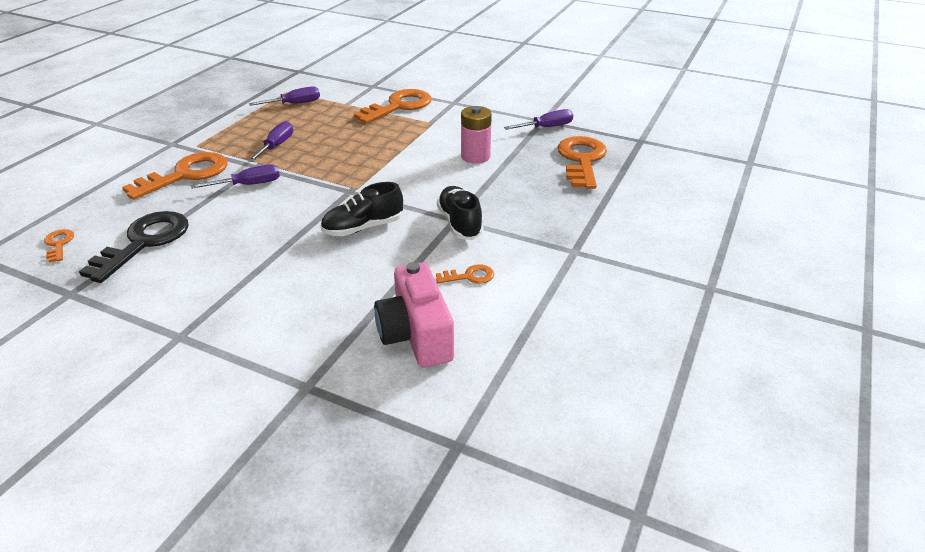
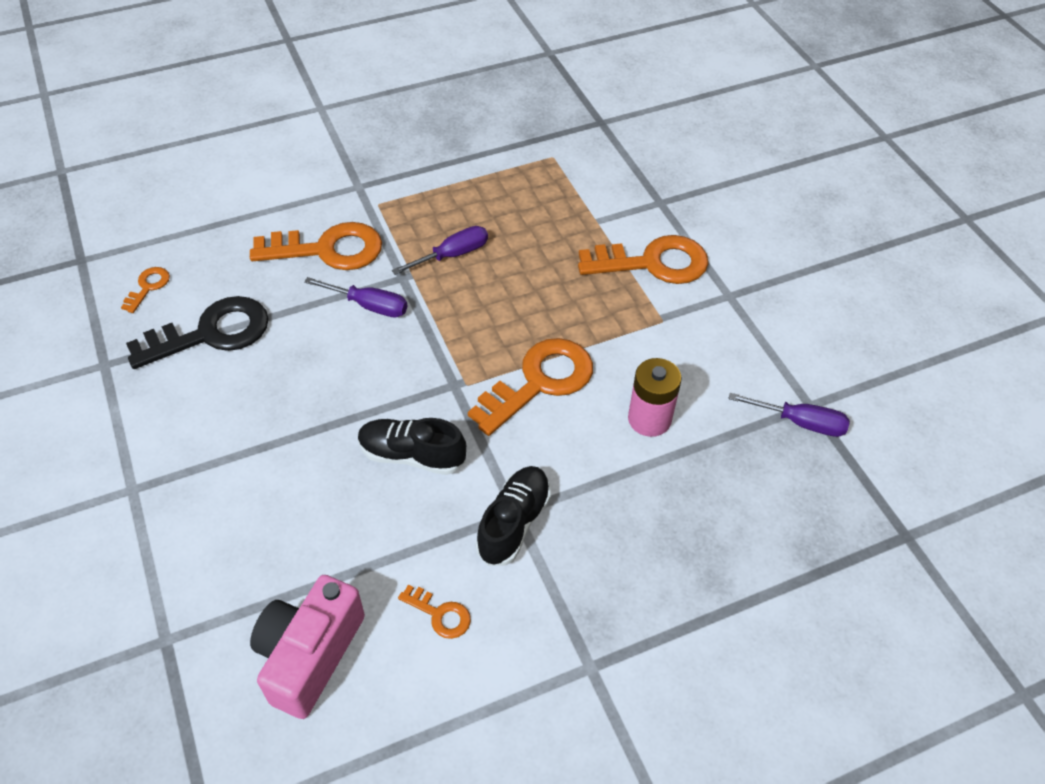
camera: 40 degrees right, 15 degrees up
(294, 104) = (538, 187): purple screwdriver -> none
(581, 160) = (778, 517): orange key -> orange key (540, 382)

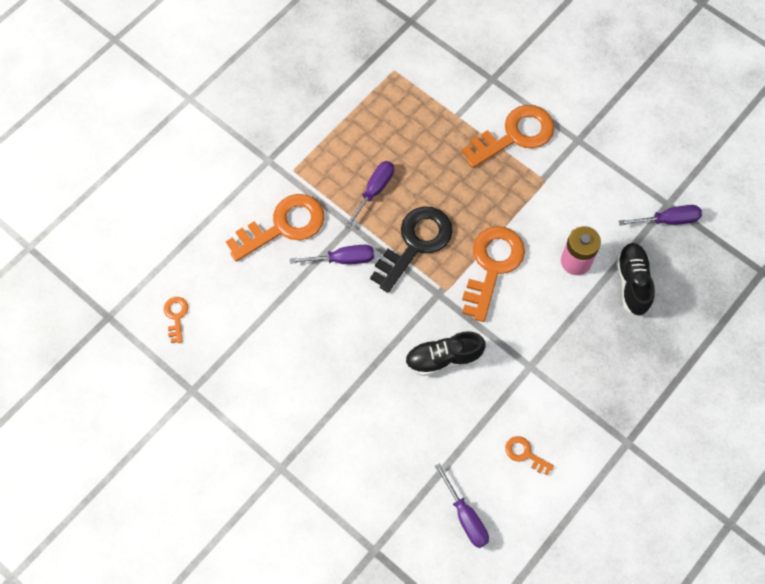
camera: 25 degrees left, 15 degrees up
(211, 333) = (249, 332): black key -> black key (415, 243)
(309, 655) = (465, 516): pink camera -> purple screwdriver
(440, 614) = (525, 454): orange key -> orange key turned 150 degrees counterclockwise
(514, 523) = (533, 374): black shoe -> black shoe (632, 283)

